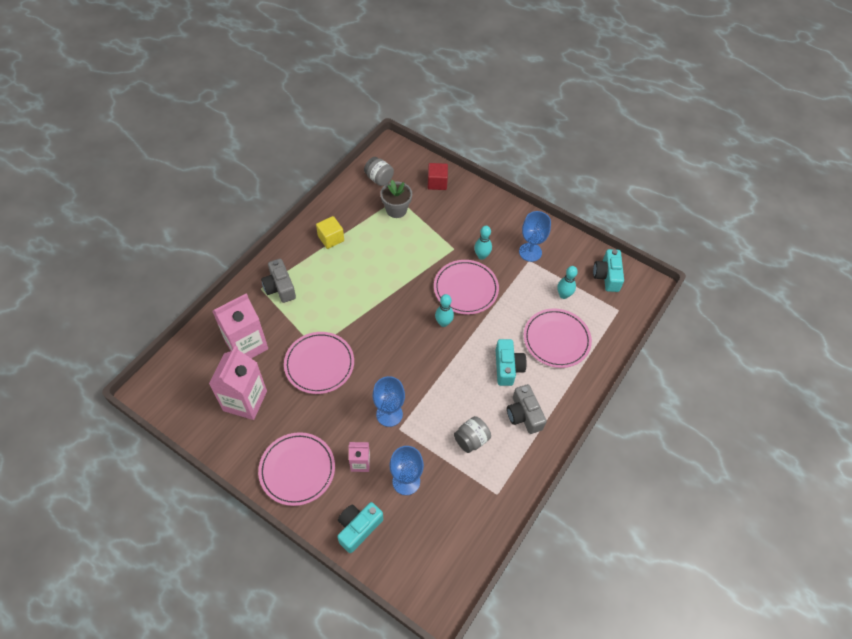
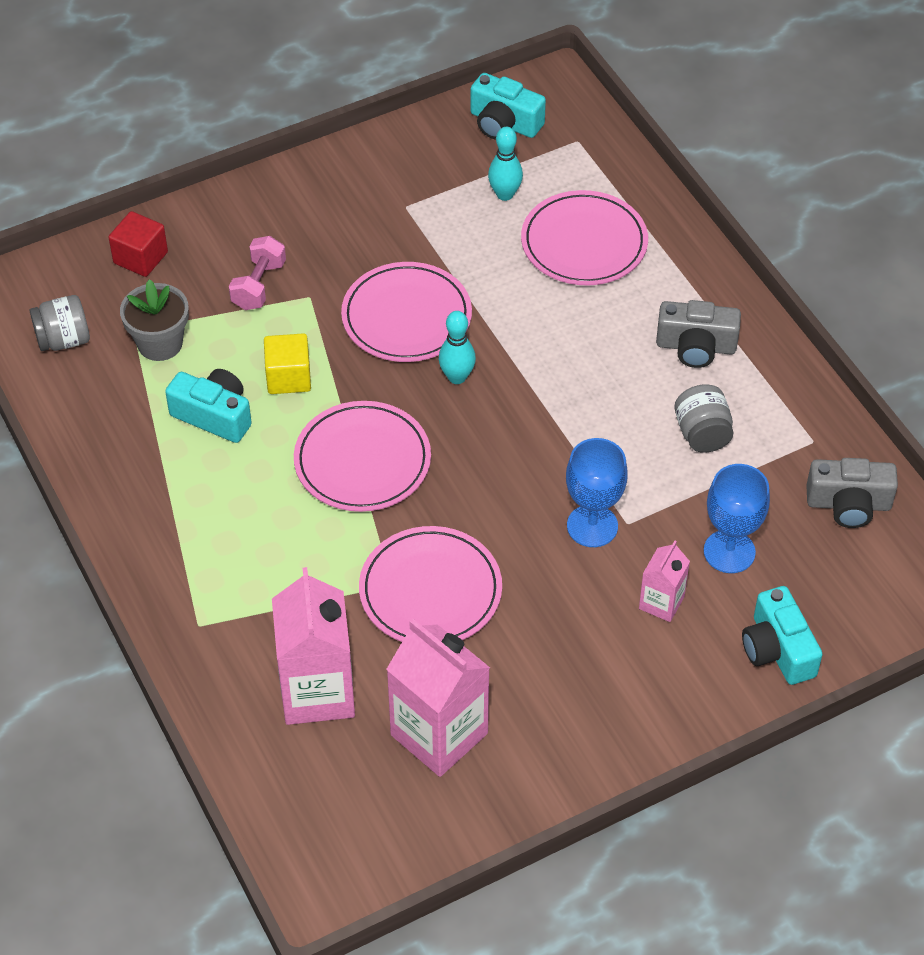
camera: 60 degrees left, 5 degrees down
(280, 287) = (217, 593): grey camera -> grey camera (848, 504)
(297, 470) = (625, 699): pink plate -> pink plate (362, 461)
(331, 238) = (156, 470): yellow cube -> yellow cube (288, 377)
(448, 228) = (259, 285): none -> pink dumbbell
(481, 256) = (352, 265): turquoise bowling pin -> none
(507, 367) = (597, 329): turquoise camera -> turquoise camera (214, 415)
(530, 252) = (389, 197): blue goblet -> none

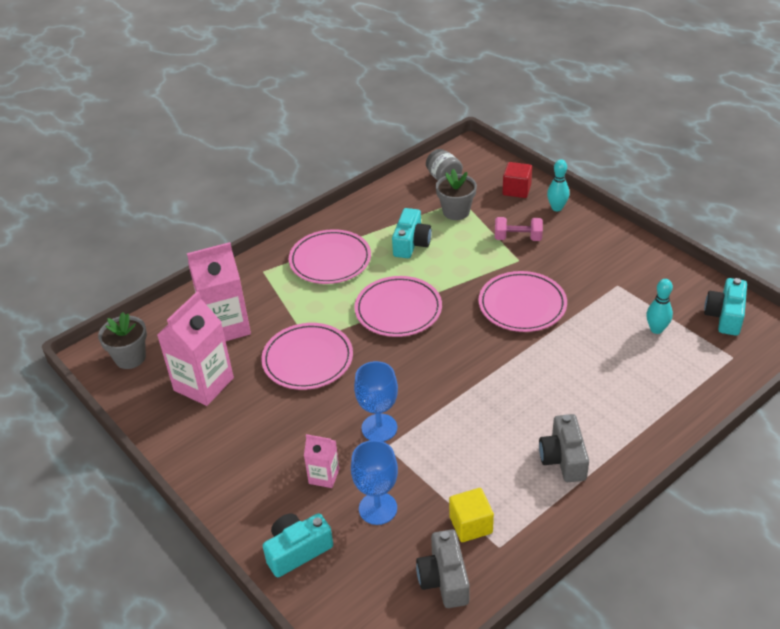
camera: 80 degrees right, 10 degrees down
(288, 377) = (451, 265): yellow cube -> yellow cube (471, 525)
(343, 837) = (130, 357): none -> grey flower pot
(457, 377) = (481, 338): turquoise bowling pin -> turquoise bowling pin (557, 208)
(584, 243) = (633, 378): pink plate -> pink plate (330, 260)
(702, 434) = (481, 475): grey jar -> none

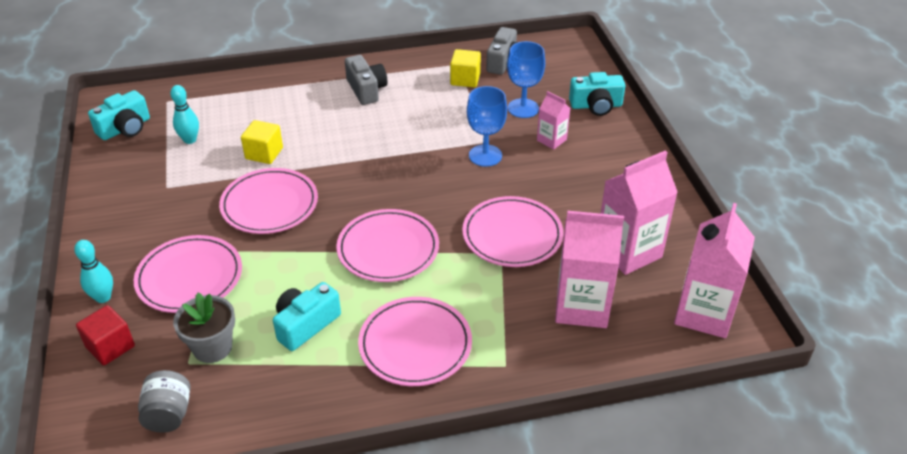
camera: 155 degrees left, 0 degrees up
(130, 357) = (704, 313): grey flower pot -> pink carton
(518, 238) = (189, 277): pink dumbbell -> pink plate
(563, 458) = (366, 89): grey camera -> grey camera turned 45 degrees counterclockwise
(578, 344) = (264, 153): none -> yellow cube

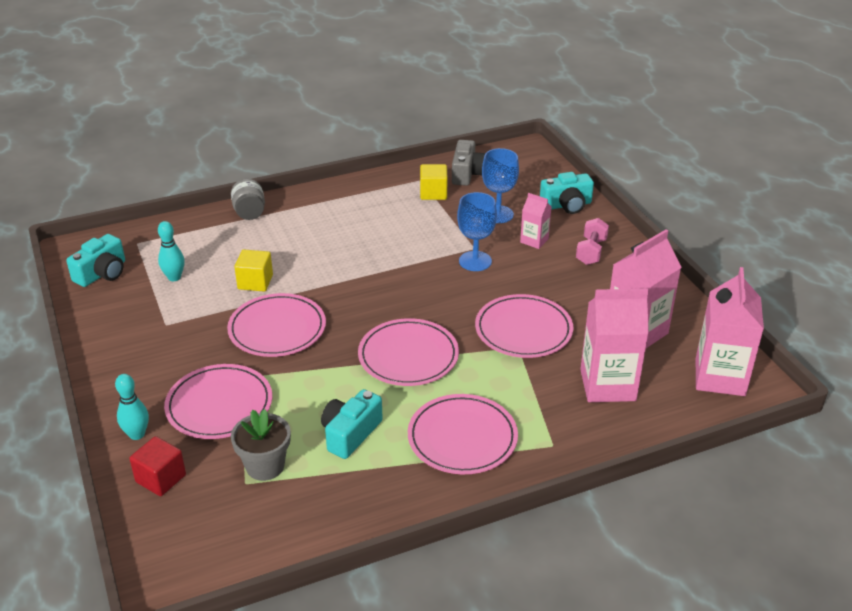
camera: 10 degrees left, 5 degrees down
(169, 414) = (242, 531): grey jar -> grey jar (249, 213)
(366, 89) = (338, 212): grey camera -> none
(606, 158) = (591, 252): none -> pink dumbbell

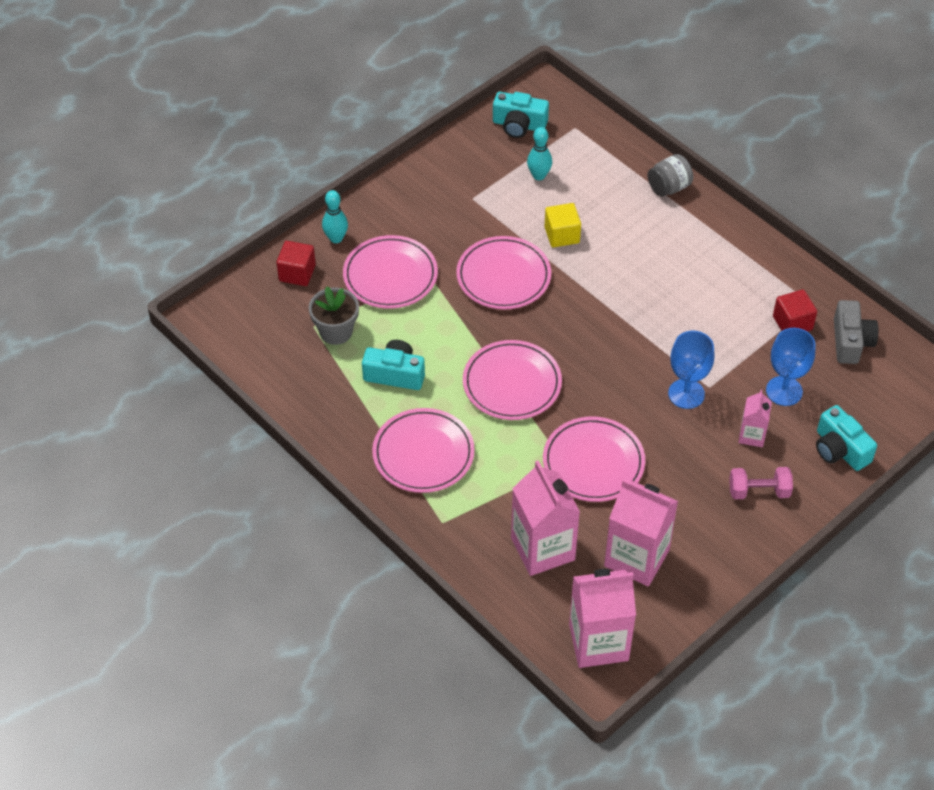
camera: 70 degrees right, 15 degrees up
(433, 193) = (792, 323): yellow cube -> red cube
(467, 173) = (851, 341): grey camera -> grey camera turned 75 degrees counterclockwise

